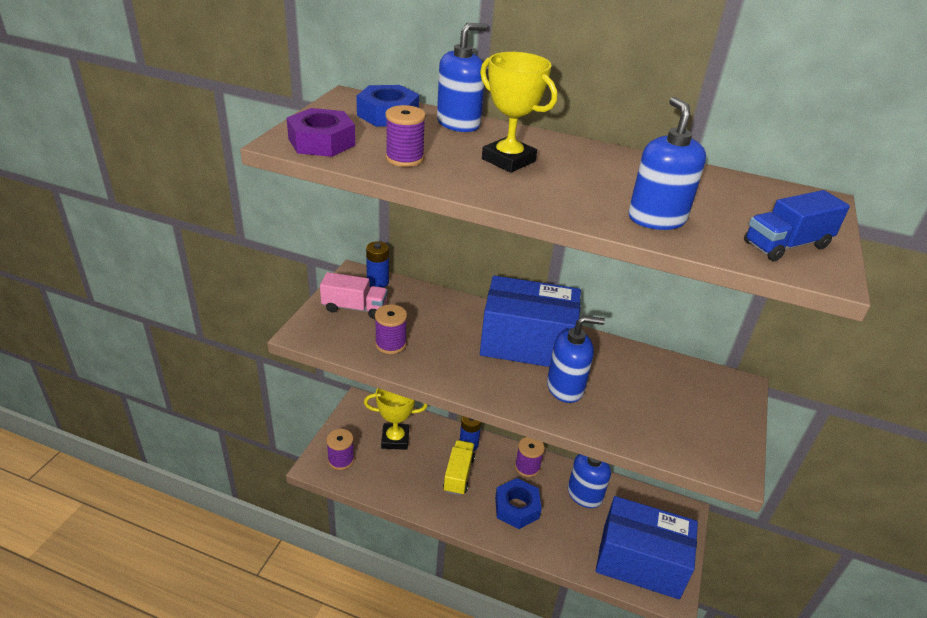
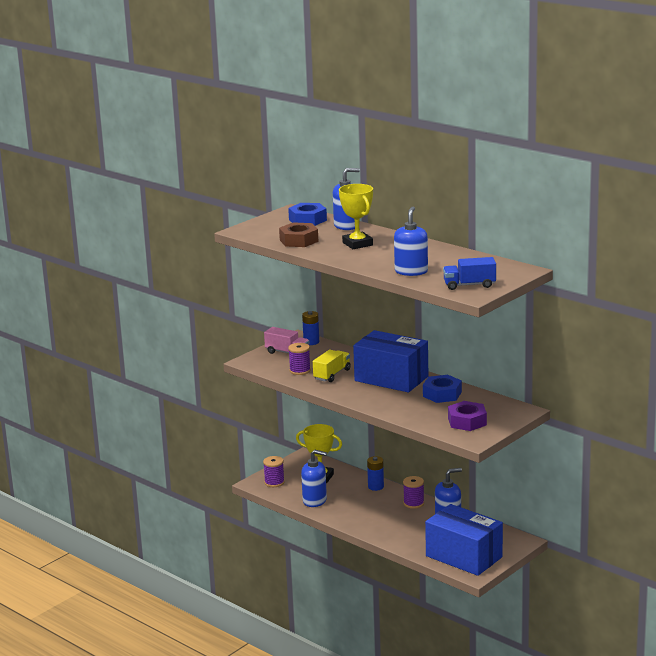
camera: 25 degrees right, 15 degrees down
(321, 142) = (259, 231): purple nut -> purple nut (467, 421)
(404, 158) = (299, 240): purple spool -> brown nut
(458, 474) = (357, 500): yellow truck -> yellow truck (332, 374)
(517, 508) = (390, 521): blue nut -> blue nut (442, 394)
(565, 387) = (399, 399): blue soap dispenser -> blue soap dispenser (315, 501)

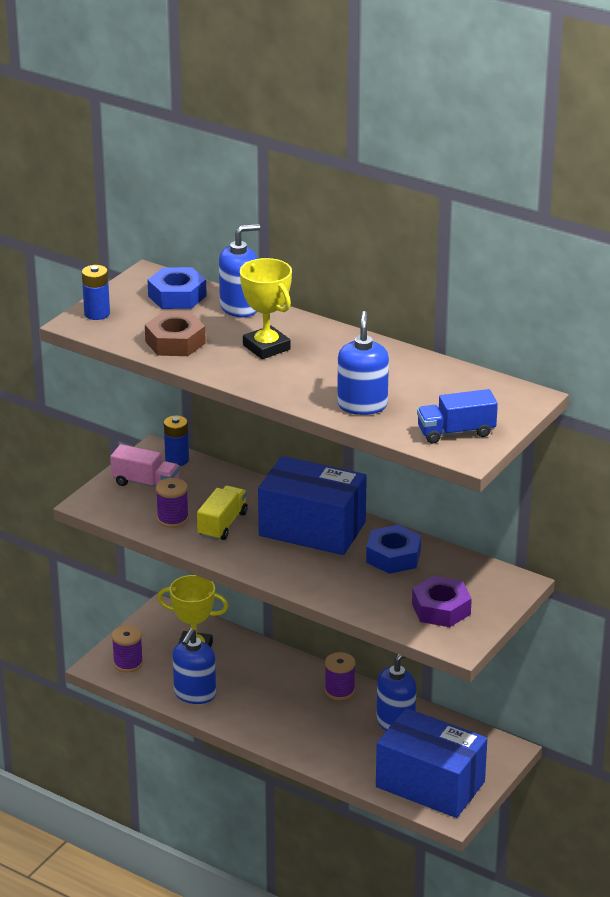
camera: 10 degrees left, 10 degrees up
(315, 501) = (194, 694): blue soap dispenser -> blue soap dispenser turned 105 degrees clockwise
(376, 487) = (278, 663): blue battery -> blue battery (97, 314)

